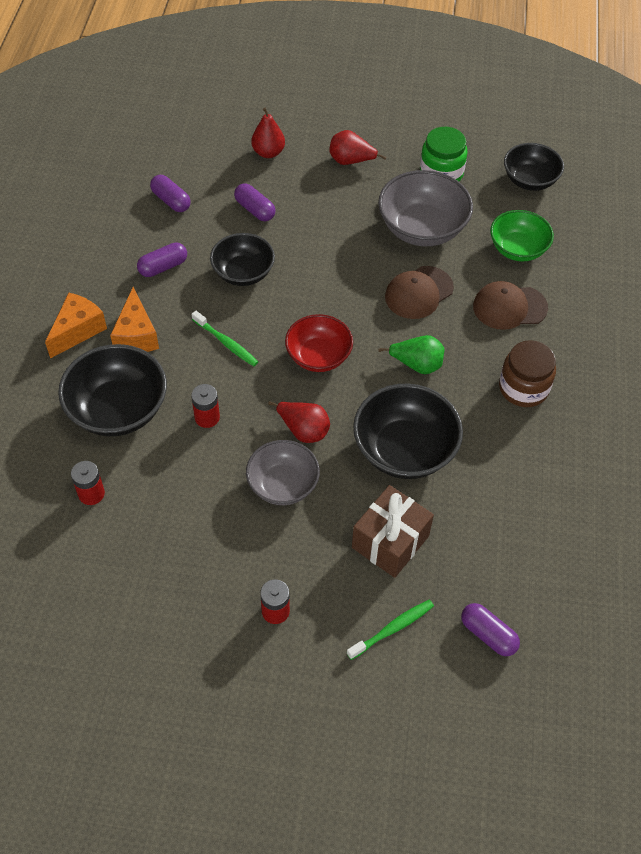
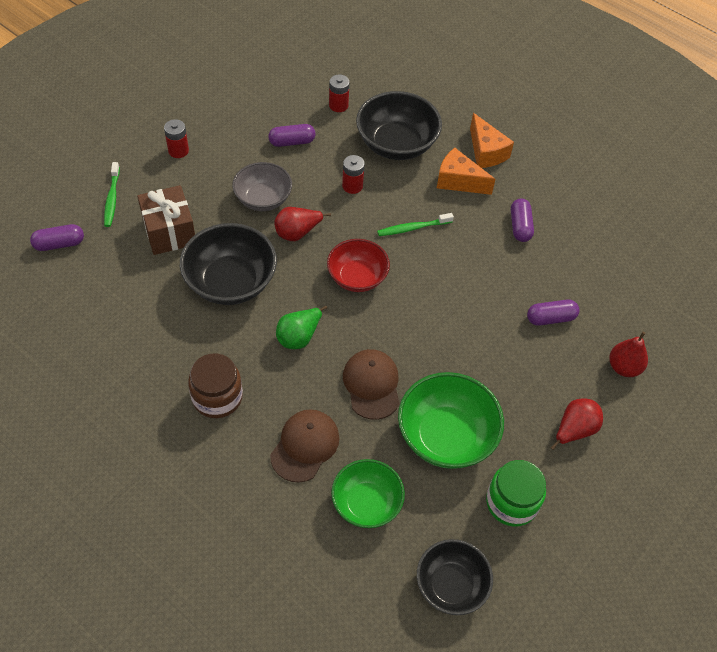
camera: 120 degrees right, 0 degrees up
(171, 201) = (597, 265): purple capsule -> purple capsule (292, 142)
(243, 273) = (479, 273): black bowl -> none
(422, 228) = (446, 436): grey bowl -> green bowl

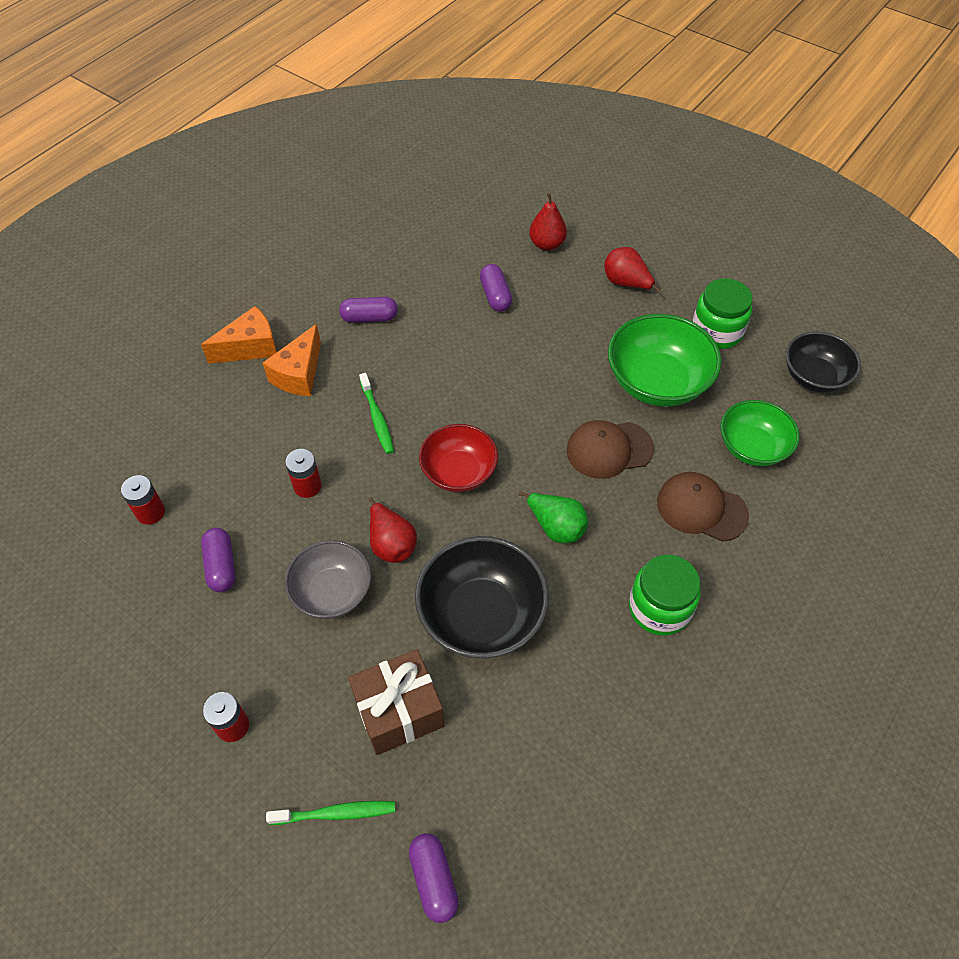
camera: 90 degrees left, 0 degrees up
(217, 397) = (659, 608): brown jar -> green jar
(396, 144) = (232, 440): black bowl -> none

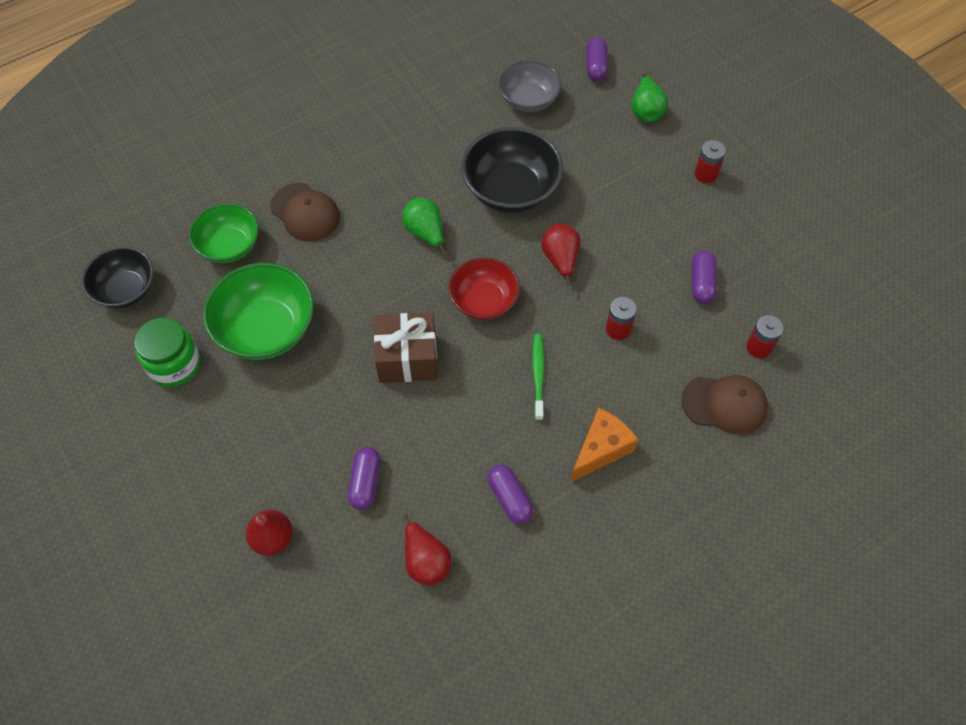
camera: 160 degrees left, 5 degrees up
(250, 347) = (645, 501): orange cheese -> none
(332, 592) = (617, 238): grey bowl -> grey bowl (528, 100)
(336, 813) = (646, 111): green toothbrush -> green pear
(369, 318) = (510, 498): purple capsule -> purple capsule turned 45 degrees clockwise
(399, 711) = (590, 150): brown gift -> brown gift (407, 358)
(609, 449) = (347, 281): brown cap -> brown cap (724, 404)
(626, 283) = (221, 452): red pear -> red pear (426, 561)
(659, 608) = (382, 158): green jar -> none

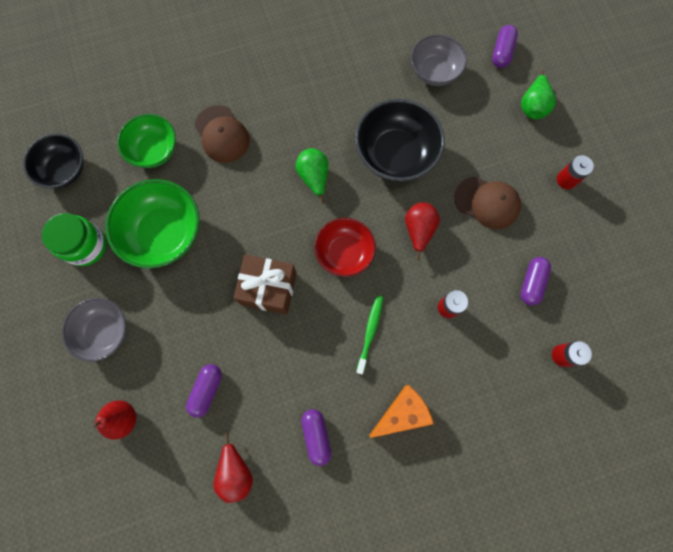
camera: 15 degrees right, 15 degrees up
(223, 450) = (105, 332): none -> grey bowl
(724, 404) = (517, 400): brown cap -> brown cap (487, 202)

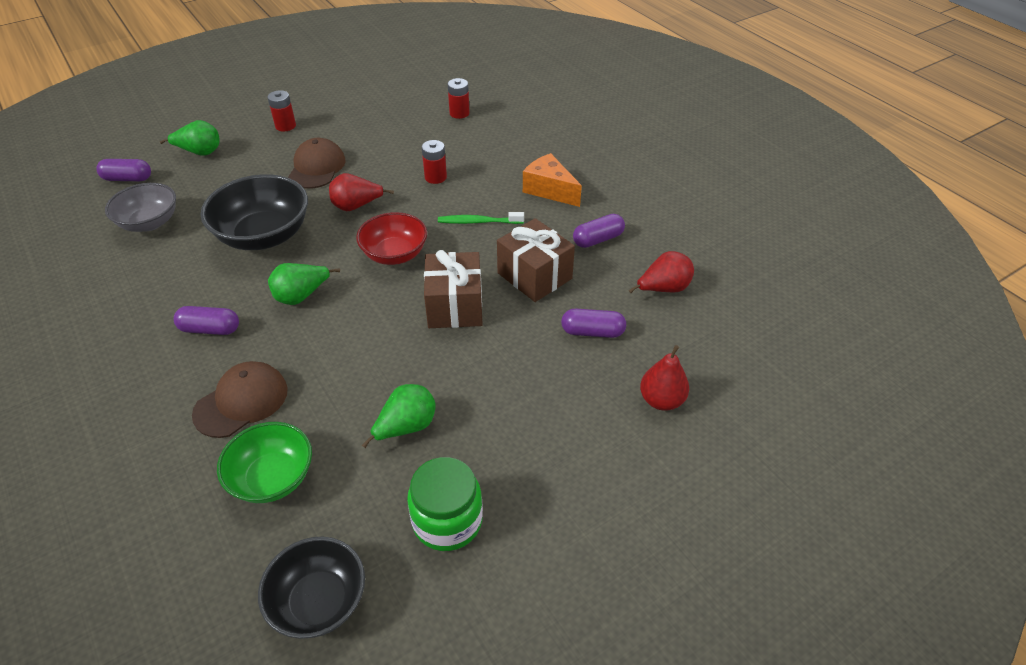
camera: 105 degrees left, 30 degrees down
(105, 332) = (564, 454): grey bowl -> none
(164, 233) = (406, 427): green bowl -> green pear
(285, 362) = (534, 276): none -> brown gift
(531, 283) = (396, 134): purple capsule -> purple capsule (210, 329)

